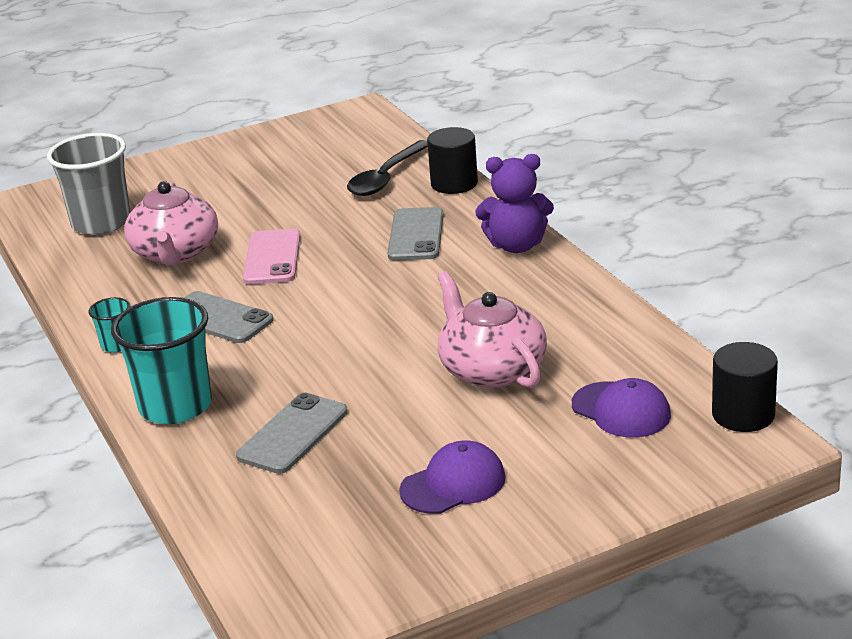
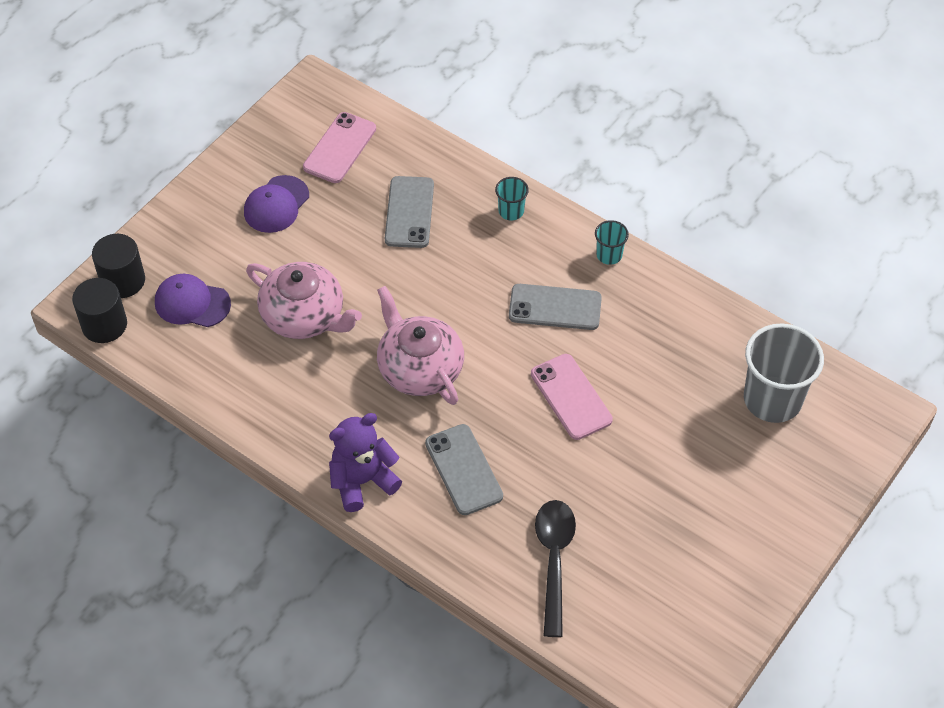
camera: 150 degrees right, 25 degrees up
(175, 253) = (663, 377): pink teapot -> pink teapot (419, 368)
(175, 406) = (511, 211): turquoise cup -> turquoise cup, size x0.47
(321, 527) = (340, 148): none -> pink phone
(454, 183) = (478, 570): black cylinder -> black cylinder (123, 280)

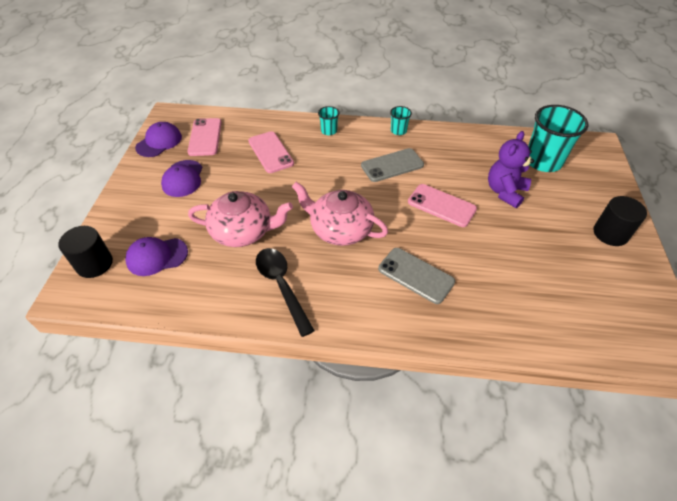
camera: 30 degrees left, 5 degrees down
(104, 325) = (94, 299): black cylinder -> black cylinder (610, 233)
(277, 130) = (159, 142): none -> purple cap
(362, 481) = (356, 315): purple teddy bear -> purple teddy bear (505, 192)
(409, 212) = (270, 152): grey phone -> pink phone
(554, 560) = (518, 303): black spoon -> black spoon (281, 286)
(772, 399) = (543, 161): grey cup -> turquoise cup

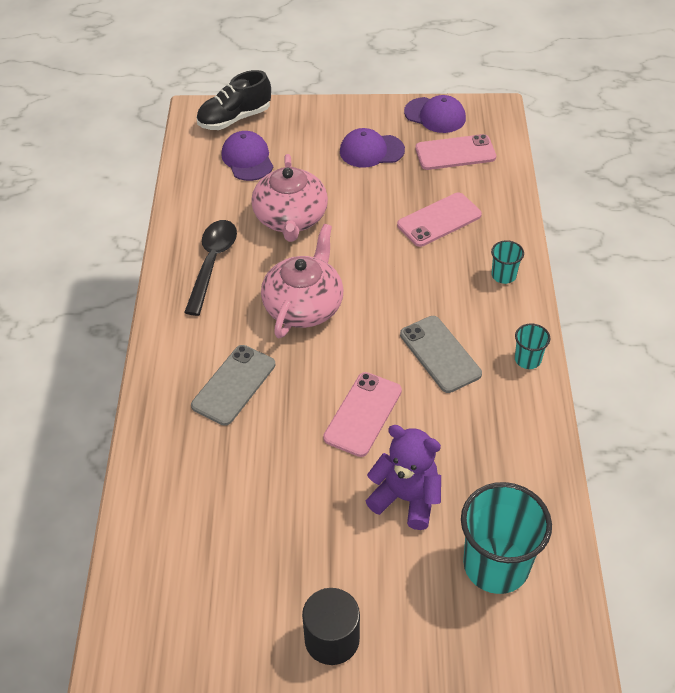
camera: 85 degrees right, 0 degrees up
(94, 264) = (234, 118): black cylinder -> black shoe
(281, 286) = (212, 263): black spoon -> black spoon turned 45 degrees counterclockwise

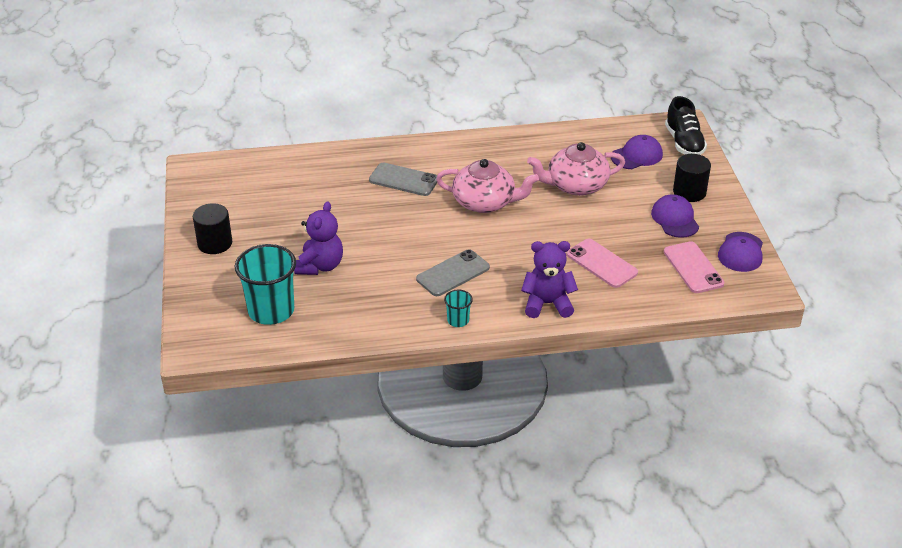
camera: 80 degrees right, 10 degrees down
(212, 263) = (515, 155): black spoon -> none
(234, 118) = (684, 143): black shoe -> black shoe turned 150 degrees counterclockwise
(326, 131) = (689, 192): none -> black cylinder
(363, 414) = (388, 240): pink phone -> none
(503, 275) = (547, 304): turquoise cup -> purple teddy bear

